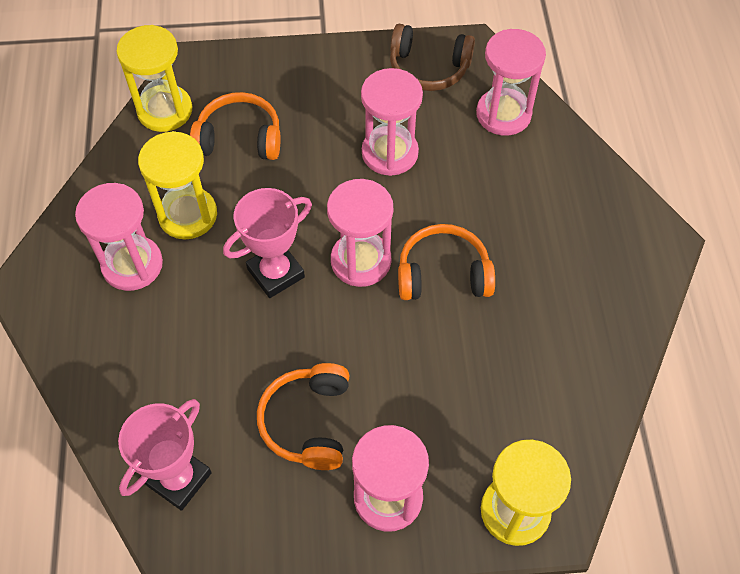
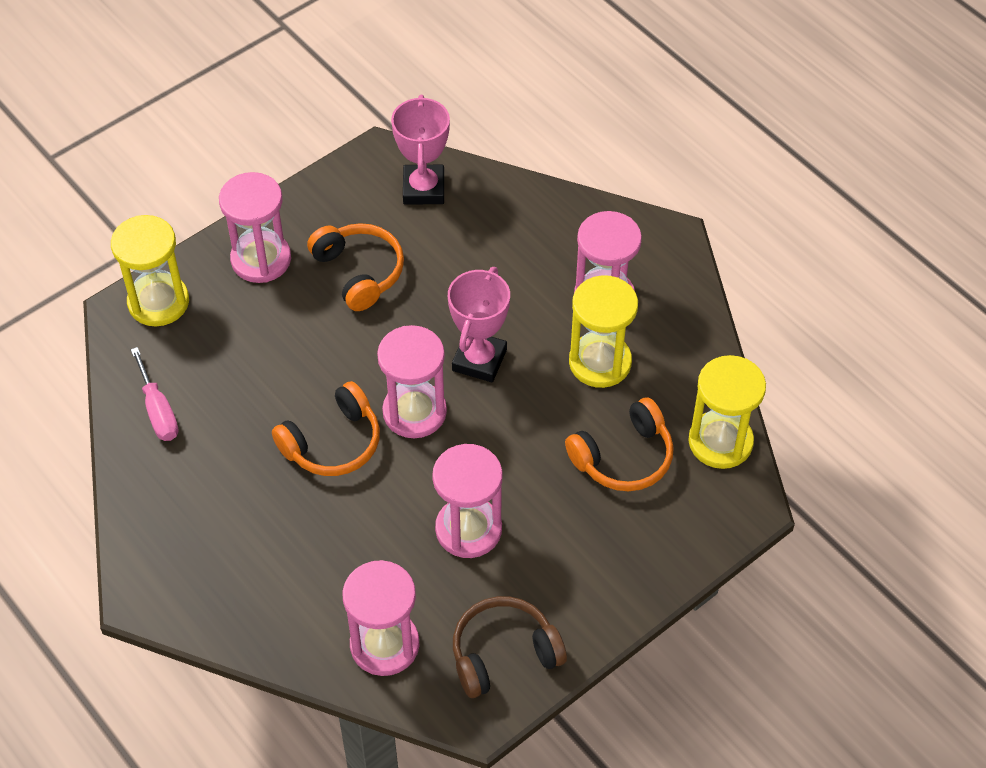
camera: 145 degrees right, 5 degrees down
(573, 391) = (158, 410): none -> pink screwdriver

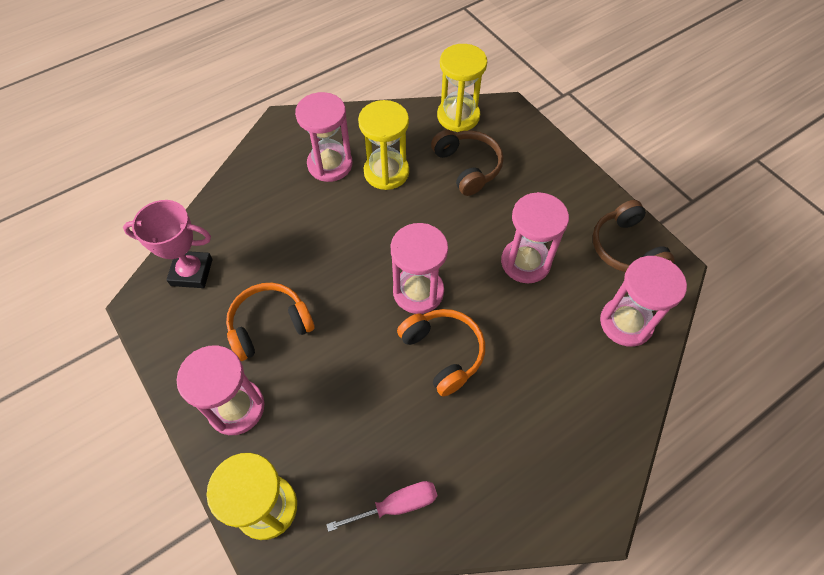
camera: 85 degrees left, 5 degrees up
(479, 360) = (374, 245): pink trophy -> none
(623, 457) = (467, 167): orange headphones -> brown headphones

